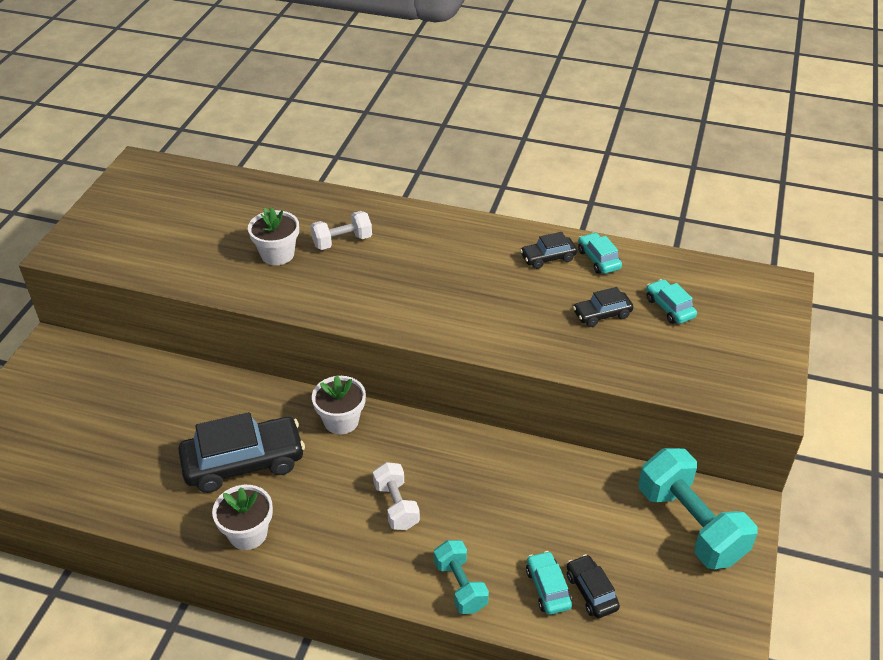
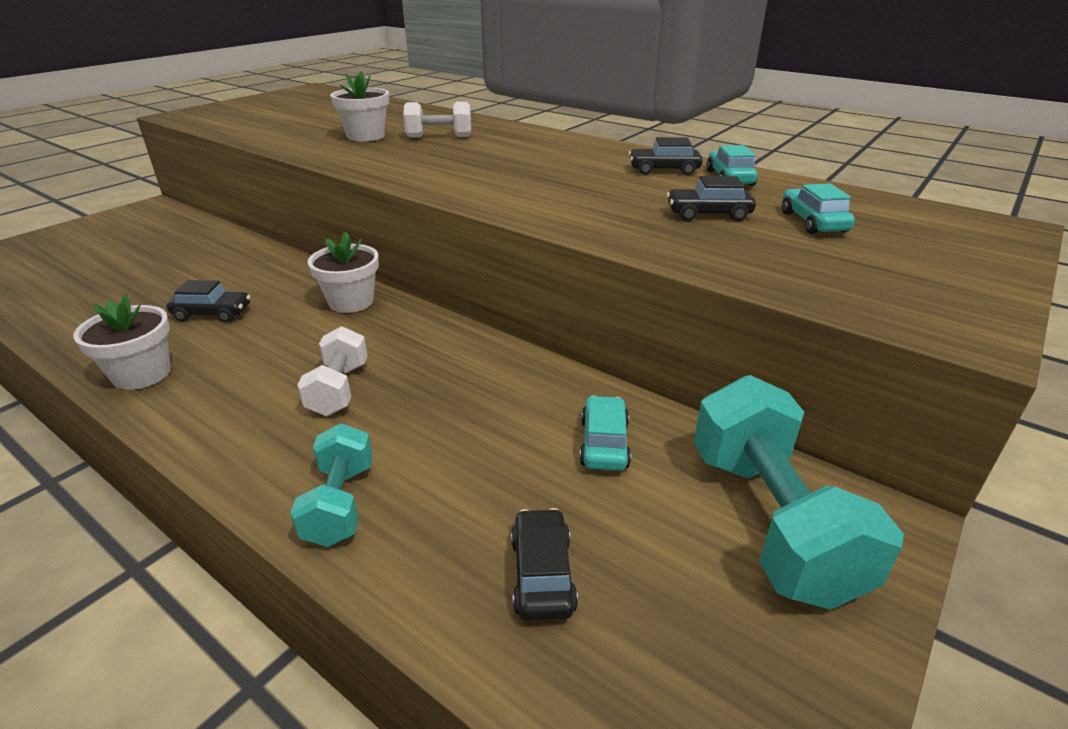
camera: 20 degrees right, 10 degrees down
(244, 463) = (212, 313): black car -> black car, size x0.50
(548, 588) = (471, 547): turquoise car -> turquoise car (604, 443)

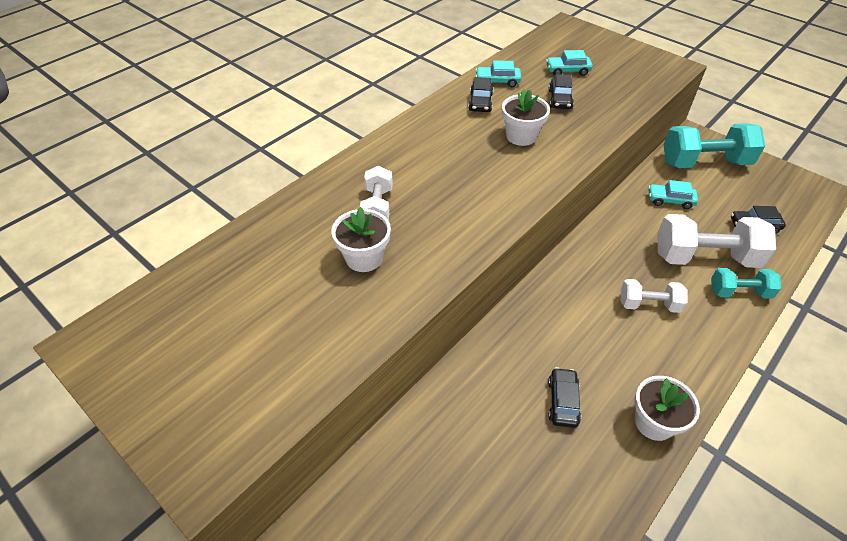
camera: 85 degrees left, 15 degrees up
(351, 302) = (537, 312): white flower pot -> white flower pot (521, 136)
(438, 469) = (705, 258): none -> white dumbbell

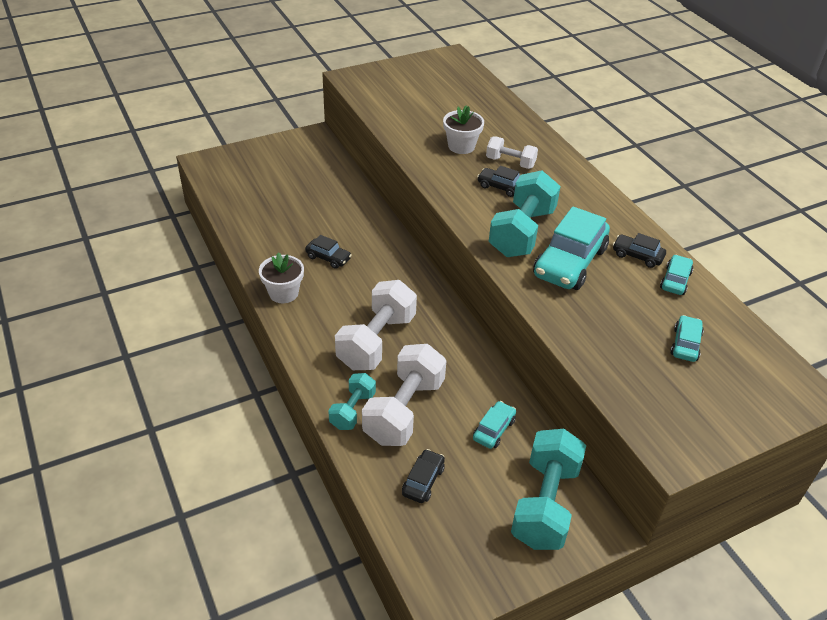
camera: 110 degrees right, 5 degrees down
(500, 172) = (522, 232): none -> turquoise dumbbell
(521, 136) = (569, 262): white flower pot -> turquoise car
(560, 99) = (625, 313): black car -> black car (500, 187)
(648, 304) = (376, 341): white dumbbell -> white dumbbell, size x1.79

